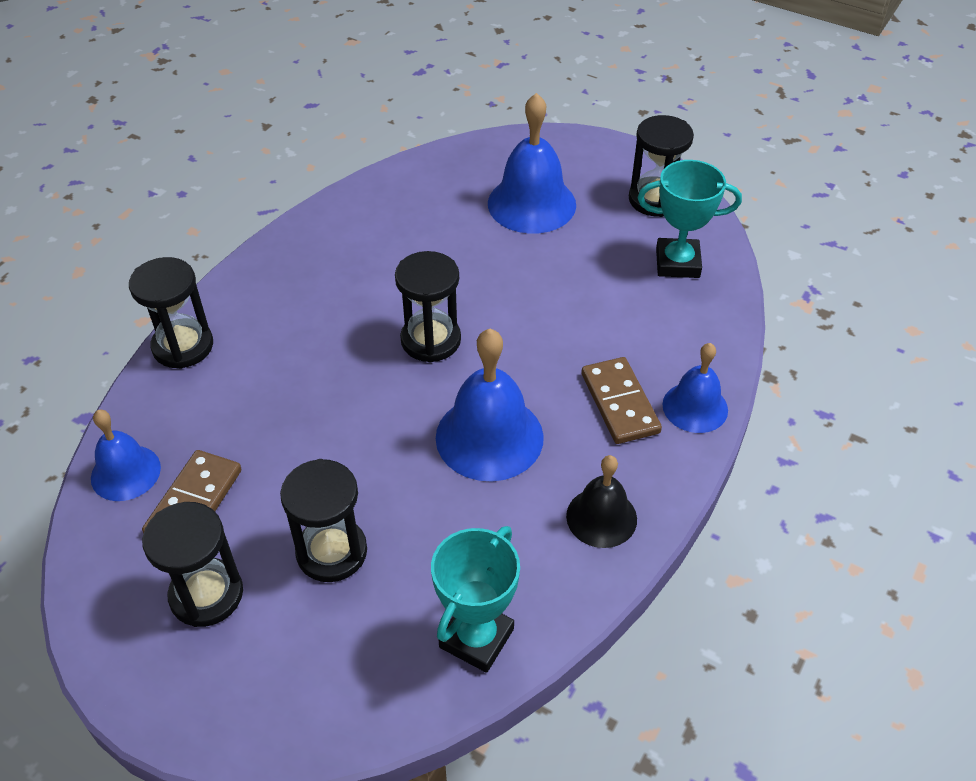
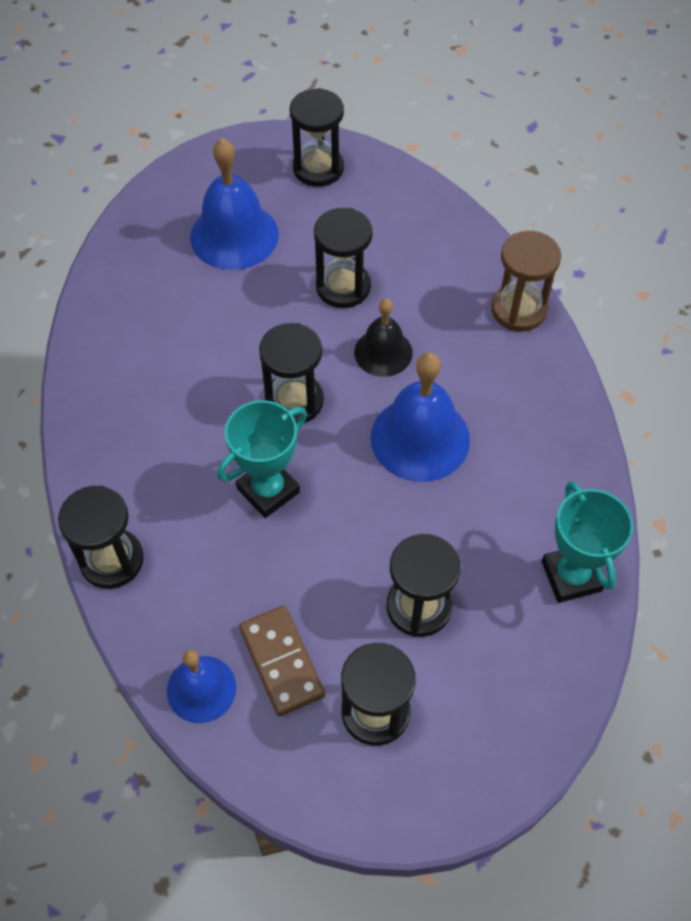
camera: 45 degrees left, 10 degrees up
(568, 291) = (343, 287): none -> black hourglass
(601, 517) = (550, 433): black bell -> black bell (383, 352)
(620, 403) = (472, 344): brown domino -> none
(677, 263) = (390, 209): turquoise trophy -> turquoise trophy (268, 490)
(695, 407) = (519, 309): blue bell -> brown hourglass

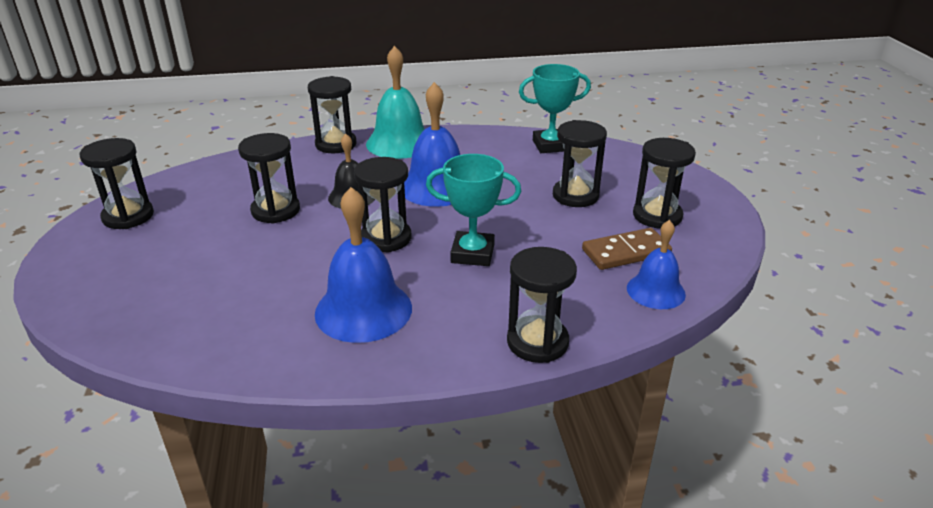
camera: 85 degrees left, 25 degrees down
(234, 235) = (178, 264): blue bell -> blue bell (363, 310)
(268, 490) = (472, 254): turquoise trophy -> turquoise trophy turned 45 degrees counterclockwise
(519, 309) = (336, 144): brown hourglass -> black hourglass
(539, 380) = (400, 143): none -> turquoise bell

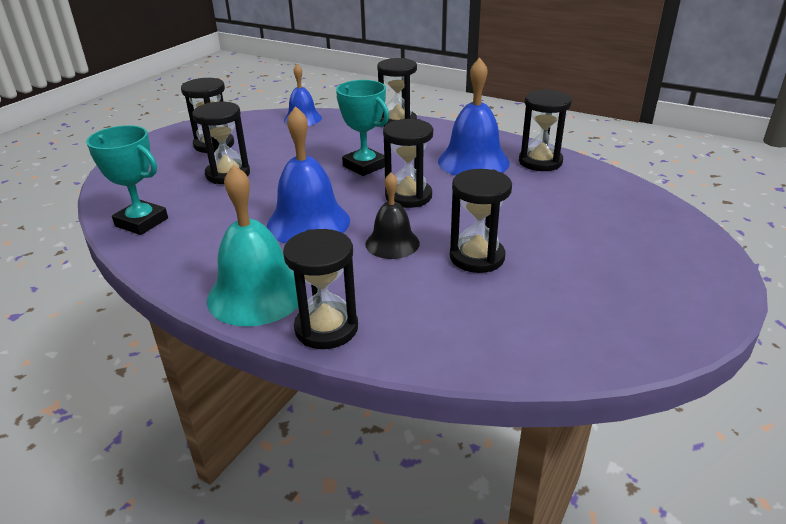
camera: 140 degrees left, 0 degrees up
(128, 216) = (644, 315): black hourglass -> black hourglass (540, 162)
(626, 252) = (277, 136): brown domino -> none

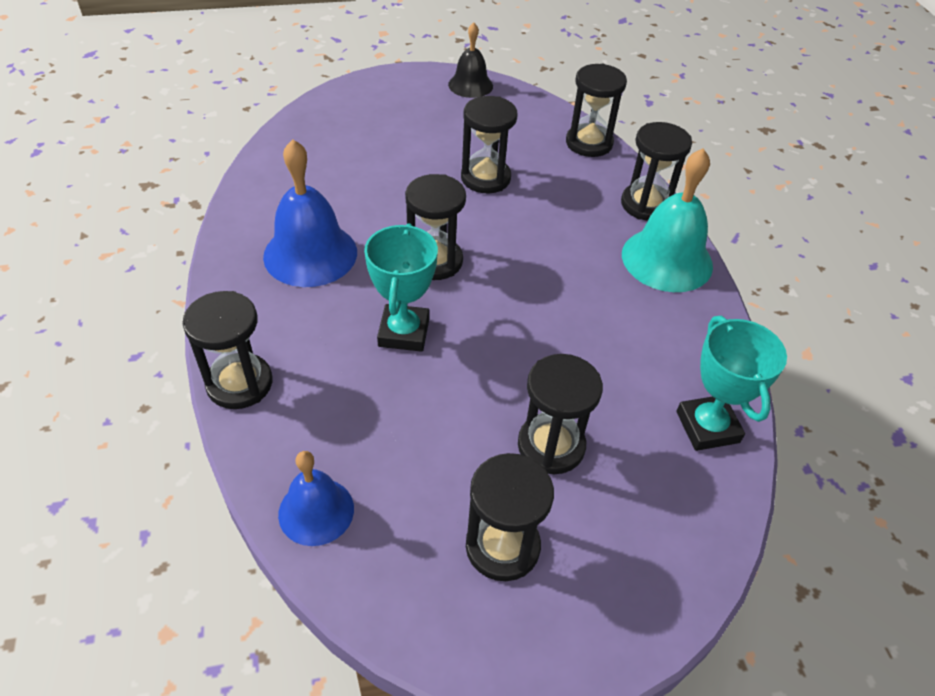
camera: 135 degrees left, 15 degrees up
(308, 222) = (554, 298): blue bell -> none
(392, 243) = (520, 229): black bell -> black bell (470, 85)
(540, 162) = (267, 209): black hourglass -> black hourglass (589, 143)

